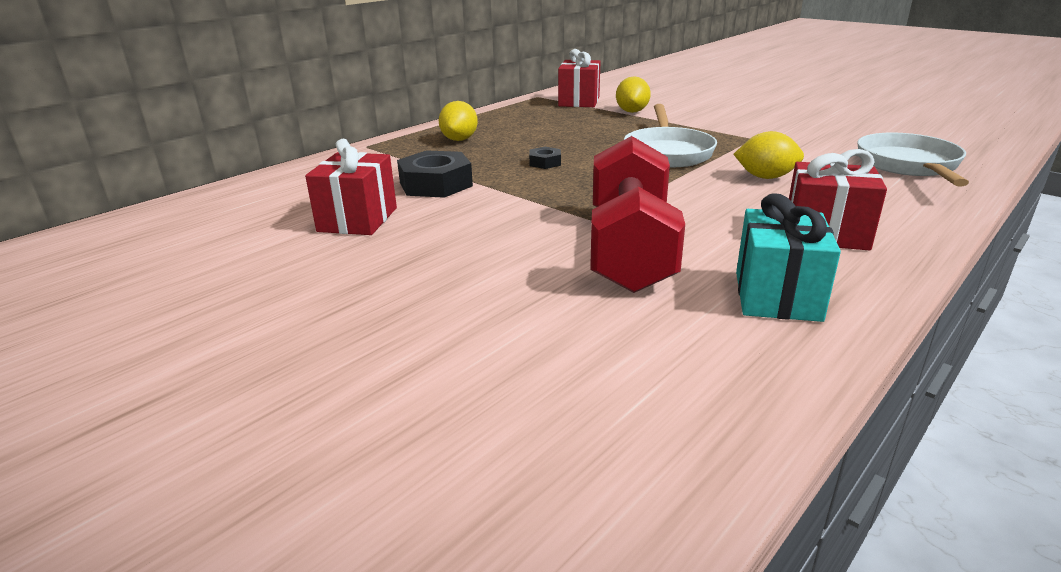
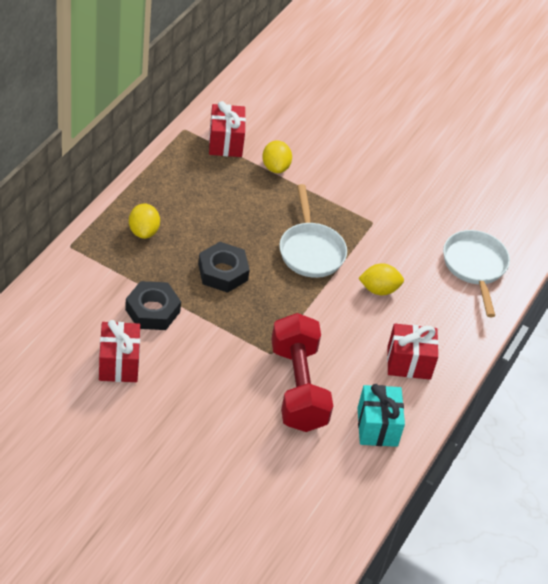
camera: 20 degrees left, 20 degrees up
(545, 163) = (222, 272): black nut -> black nut, size x1.97

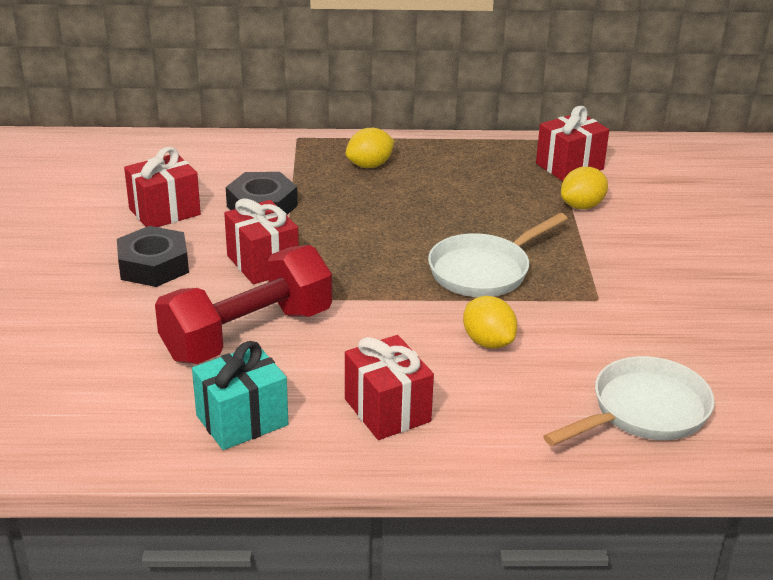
camera: 65 degrees right, 15 degrees down
(222, 272) = (371, 227): black nut -> black nut (153, 265)
(225, 344) = (262, 263): none -> red gift

